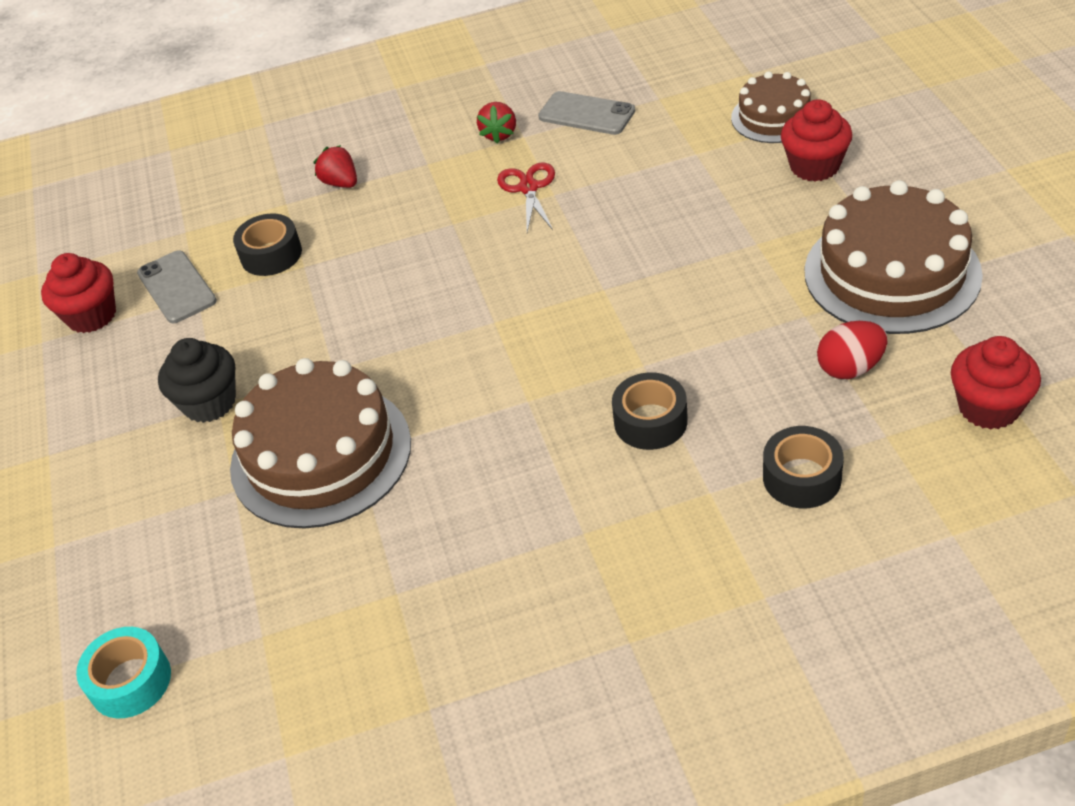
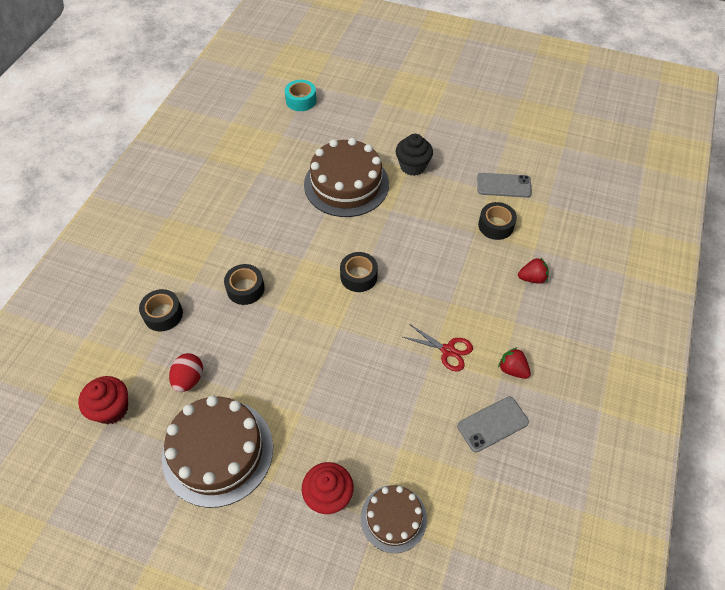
camera: 120 degrees right, 10 degrees up
(92, 316) = (511, 153): red cupcake -> none
(498, 323) = (358, 276): none -> black tape

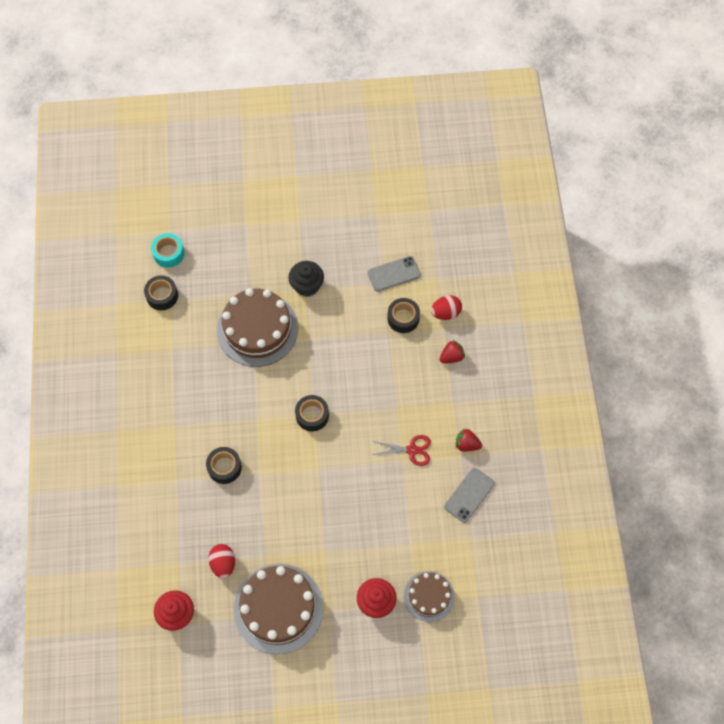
camera: 25 degrees left, 10 degrees up
(163, 314) = (169, 520): black tape -> black tape (162, 296)
(543, 236) = (445, 313): none -> red egg

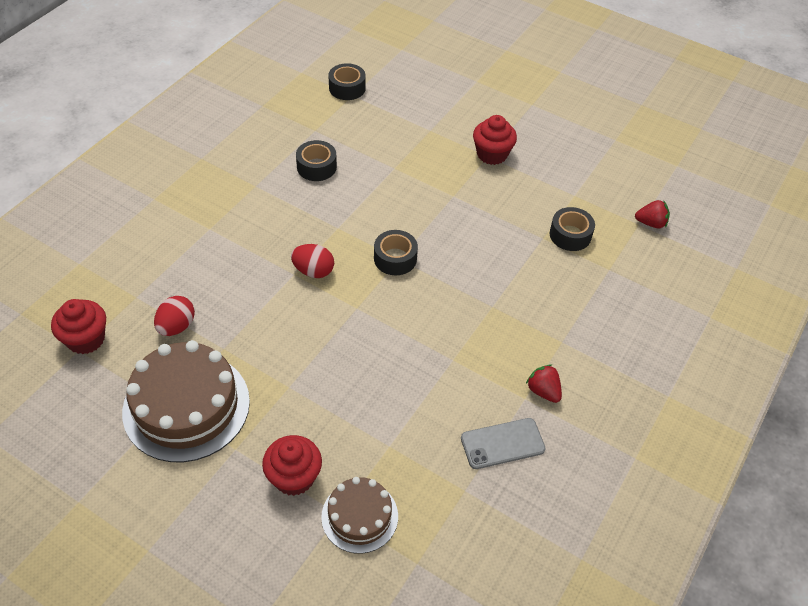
camera: 35 degrees right, 15 degrees down
(168, 253) = (384, 63): turquoise tape -> none
(224, 467) = (265, 247): black tape -> black tape (316, 167)
(257, 329) = (410, 159): brown cake -> none
(307, 286) = (492, 154): black cupcake -> red cupcake
(394, 274) = (593, 194): grey phone -> none
(412, 450) = (474, 356): red scissors -> none
(445, 313) = (623, 257): red egg -> red egg (313, 271)
(451, 357) = (596, 299): red strawberry -> red strawberry (651, 223)

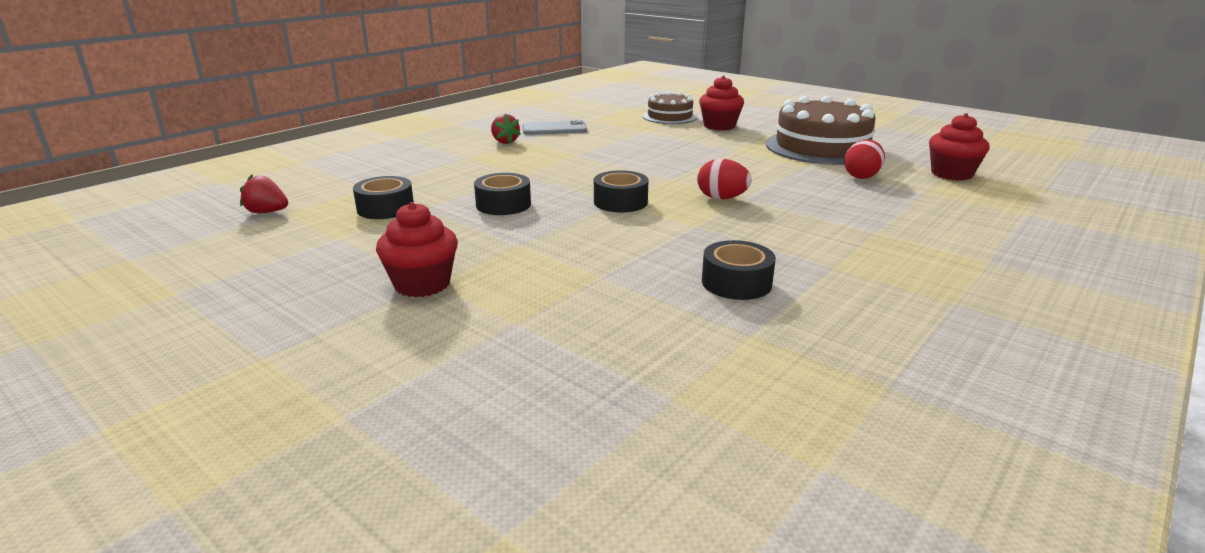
camera: 170 degrees left, 25 degrees down
(347, 88) = (686, 415): black tape -> black tape (503, 204)

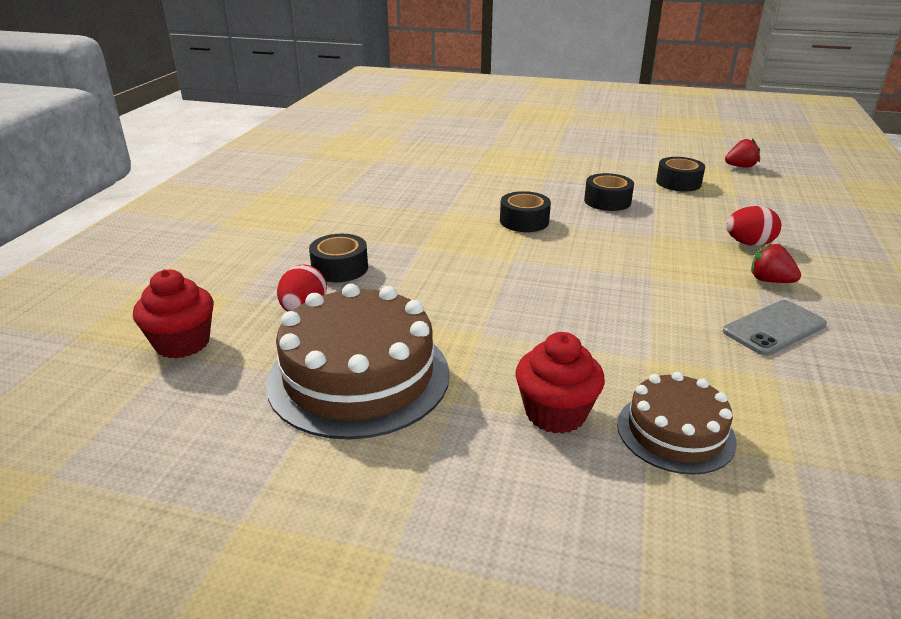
camera: 155 degrees right, 5 degrees up
(422, 284) = (559, 152): red cupcake -> none
(722, 198) = (443, 243): red egg -> red egg (749, 244)
(736, 283) = (394, 180): black tape -> black tape (340, 268)

